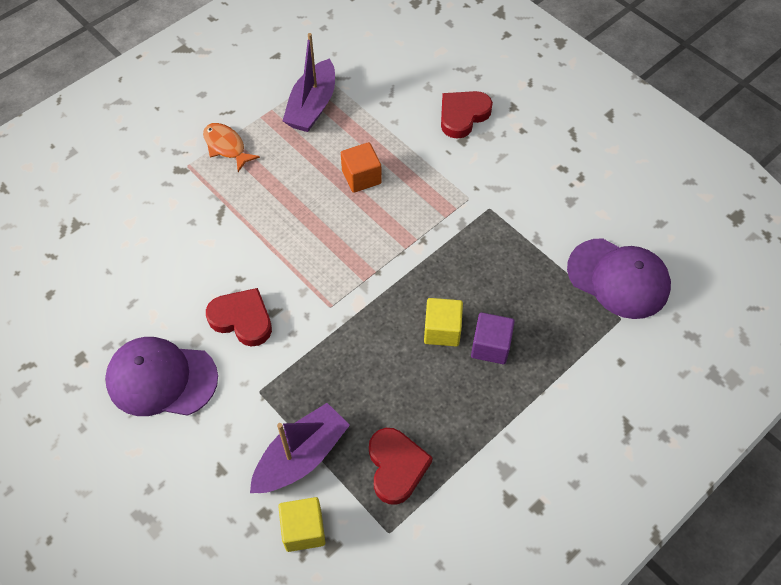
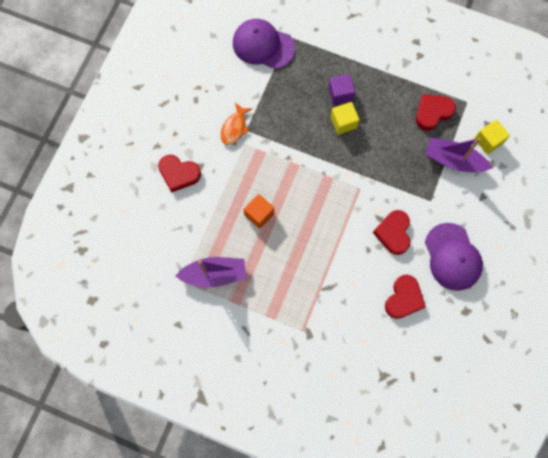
camera: 115 degrees left, 15 degrees up
(149, 290) = (404, 298): none -> red heart
(226, 146) = (275, 313): orange fish -> orange fish (234, 127)
(618, 278) = (263, 45): purple cap -> purple cap turned 75 degrees counterclockwise

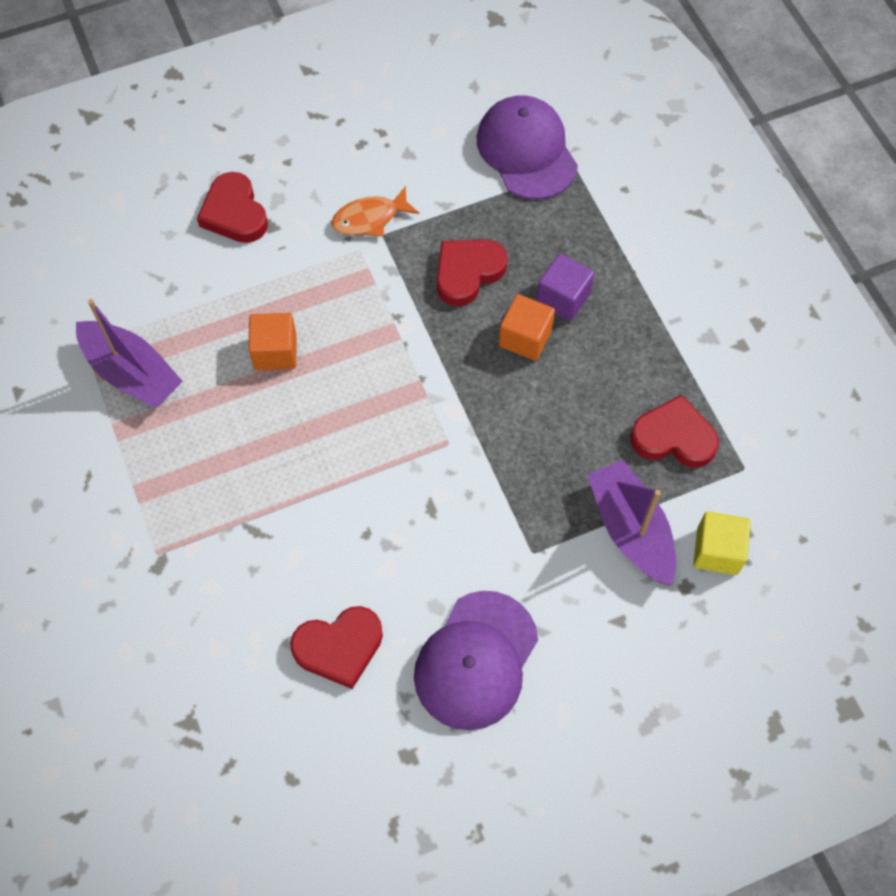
camera: 45 degrees right, 10 degrees down
(343, 122) = (525, 338): yellow cube -> orange cube
(393, 233) = (427, 545): red heart -> red heart (467, 273)

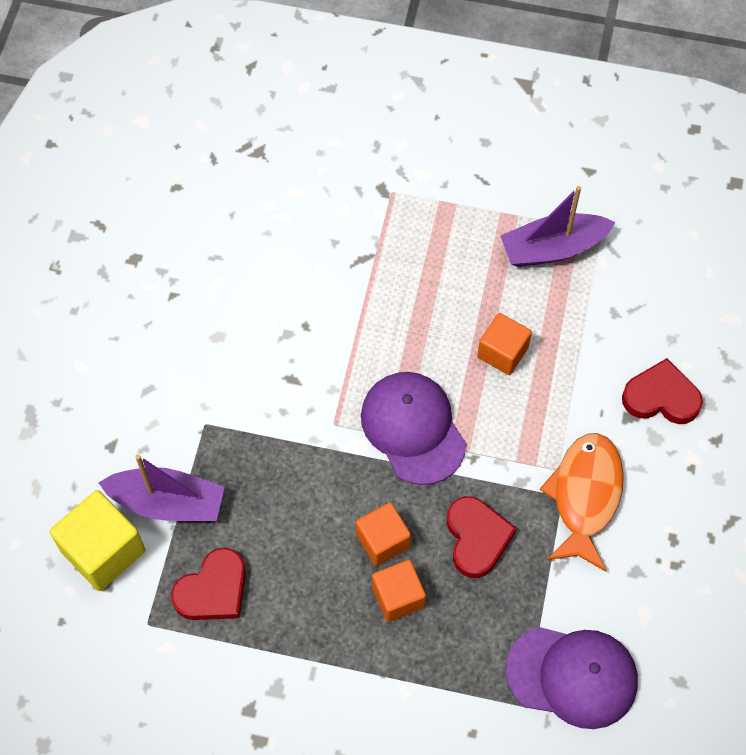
camera: 125 degrees right, 0 degrees up
(339, 647) = (237, 261): red heart -> none
(370, 218) = (585, 497): orange fish -> orange fish, size x1.62
(476, 660) = (160, 337): purple cap -> purple cap (413, 428)
(563, 298) = (398, 597): purple cube -> orange cube
(717, 551) = (103, 551): yellow cube -> yellow cube, size x1.52

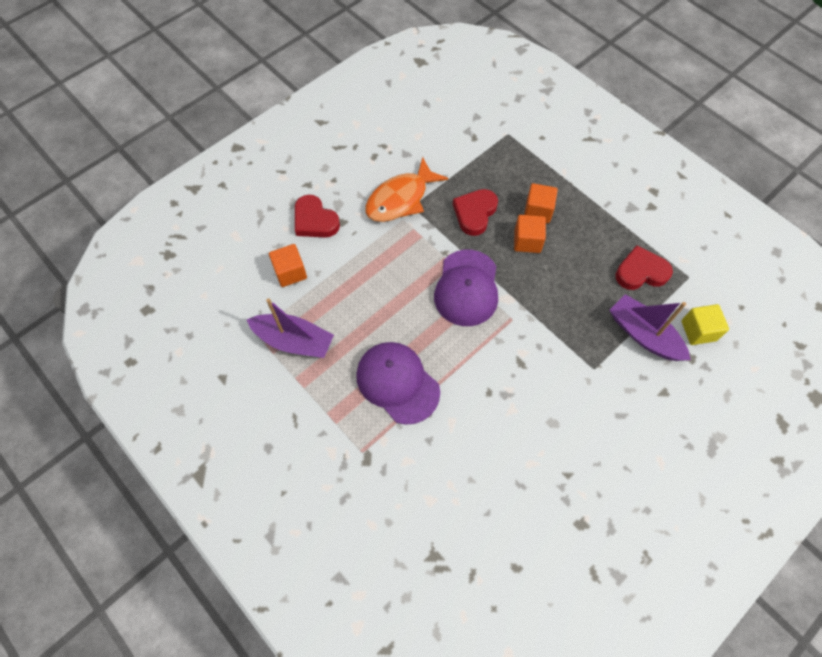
camera: 145 degrees left, 0 degrees up
(103, 551) = (698, 331): yellow cube -> yellow cube, size x0.66
(502, 352) = (380, 298): orange cube -> orange cube (290, 272)
(572, 676) = (475, 132): purple cap -> purple cap (397, 383)

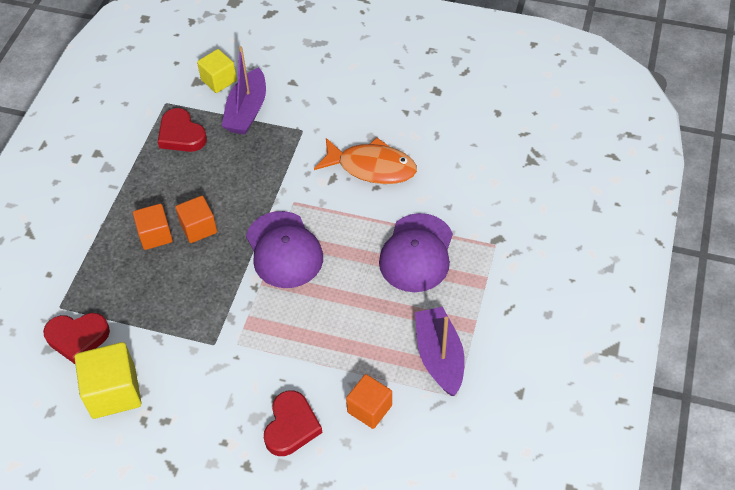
camera: 120 degrees left, 10 degrees down
(400, 199) = (211, 360): orange fish -> orange fish (371, 167)
(416, 138) = (113, 392): none -> yellow cube
(467, 288) = (284, 250): purple cap -> purple cap turned 90 degrees clockwise
(474, 213) = (190, 285): red heart -> red heart (77, 338)

